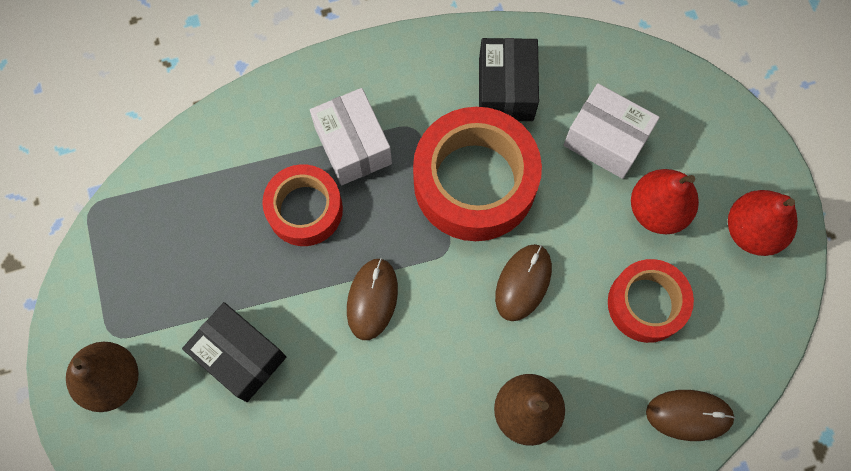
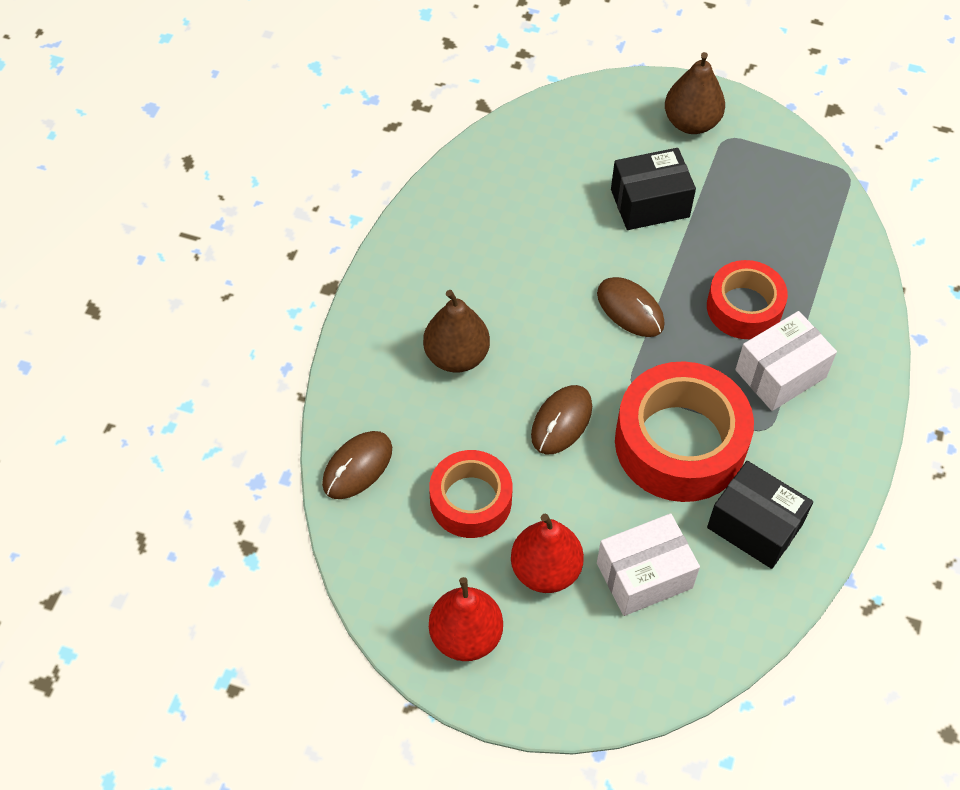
camera: 125 degrees right, 15 degrees down
(353, 145) = (780, 374): white box -> white box turned 45 degrees counterclockwise
(523, 283) = (561, 421): brown mouse -> brown mouse turned 60 degrees clockwise

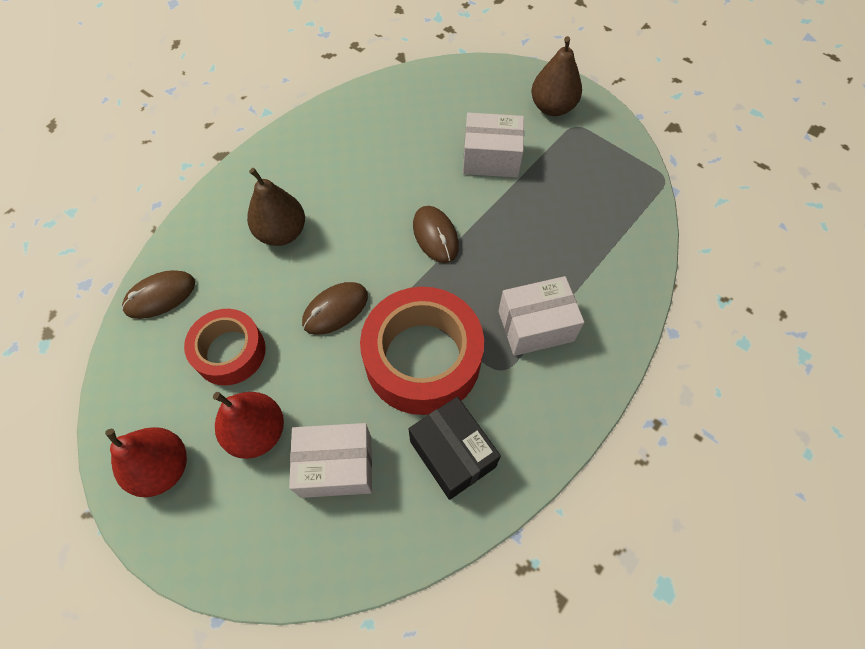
camera: 20 degrees right, 5 degrees up
(650, 203) = (491, 158): black box -> white box
(744, 307) = (529, 261): red tape -> none

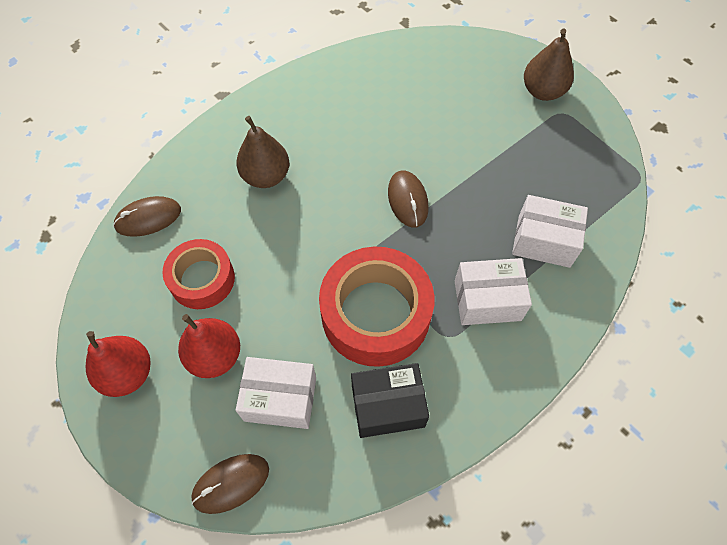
camera: 10 degrees right, 0 degrees up
(335, 309) = (303, 255): brown mouse -> brown mouse (231, 483)
(452, 454) = (388, 406): black box -> black box turned 75 degrees counterclockwise
(491, 158) = (474, 133): white box -> white box (544, 241)

